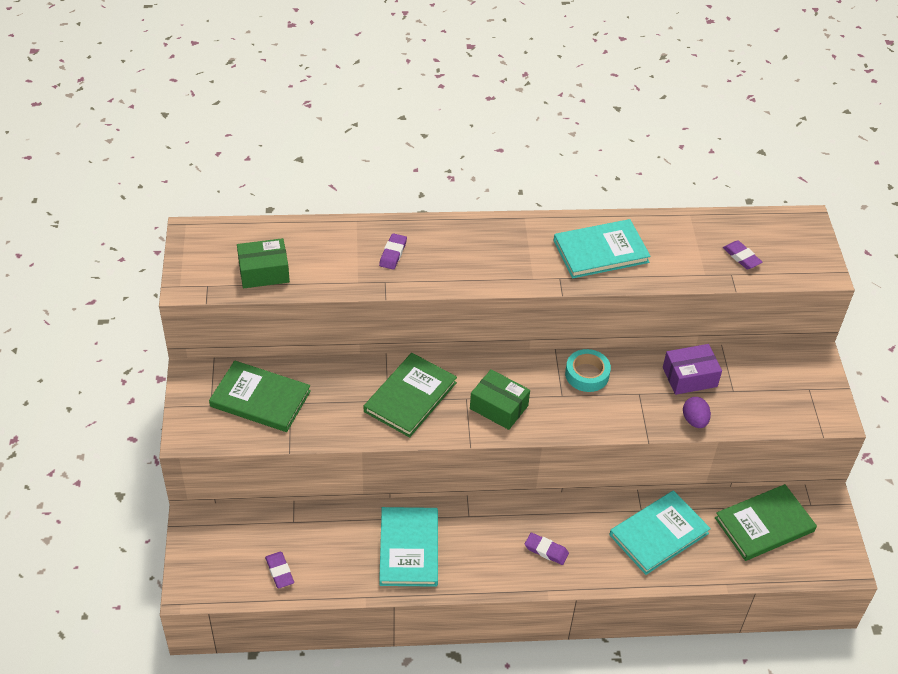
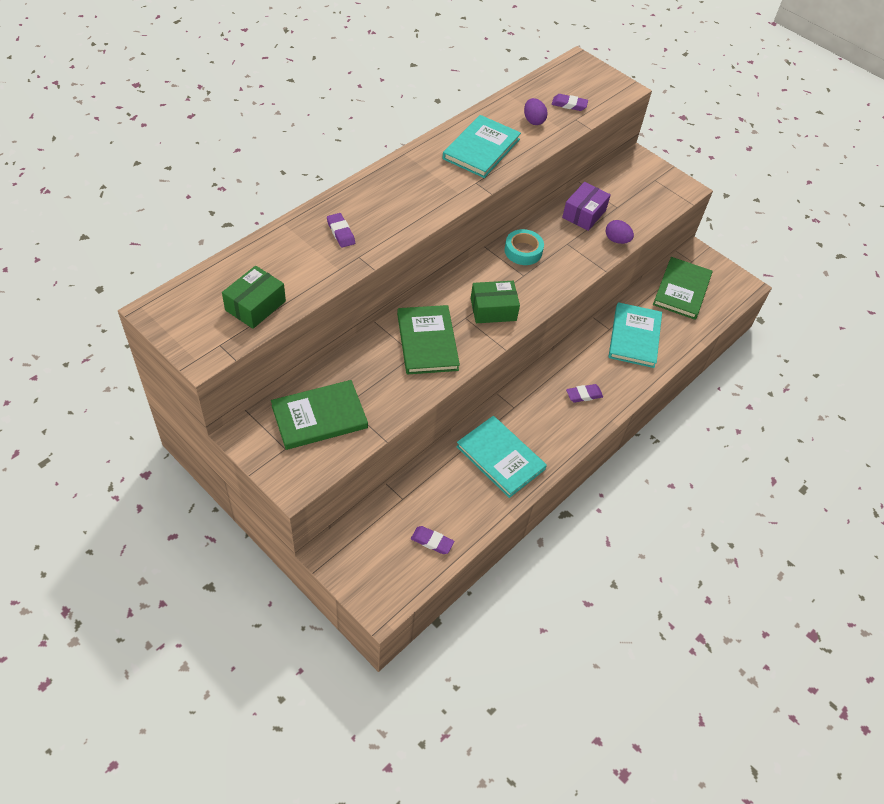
camera: 45 degrees left, 5 degrees up
(684, 253) = (533, 121): none -> purple egg

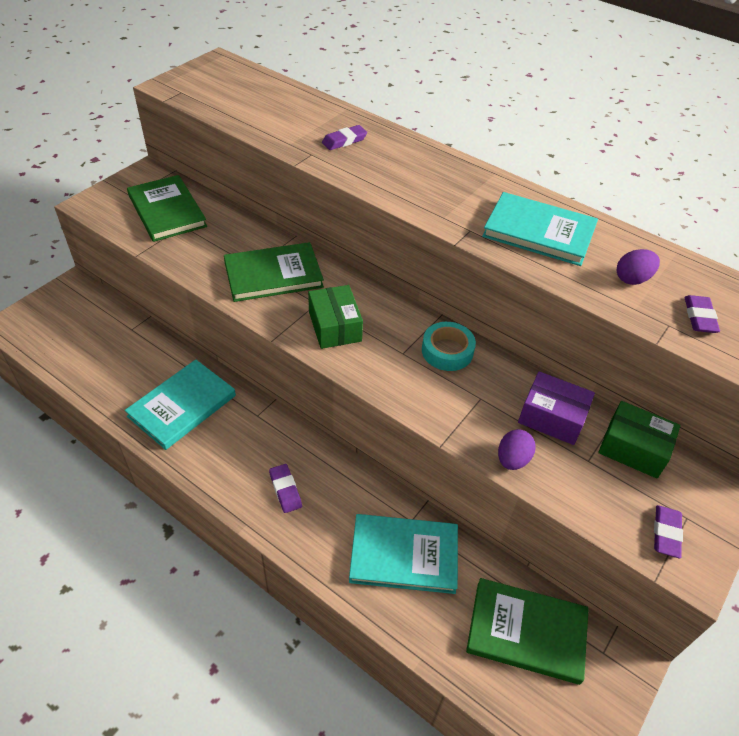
camera: 85 degrees right, 5 degrees down
(255, 306) = (230, 104): green box -> green box (633, 448)
(432, 541) = (77, 355): purple eraser -> purple eraser (666, 533)

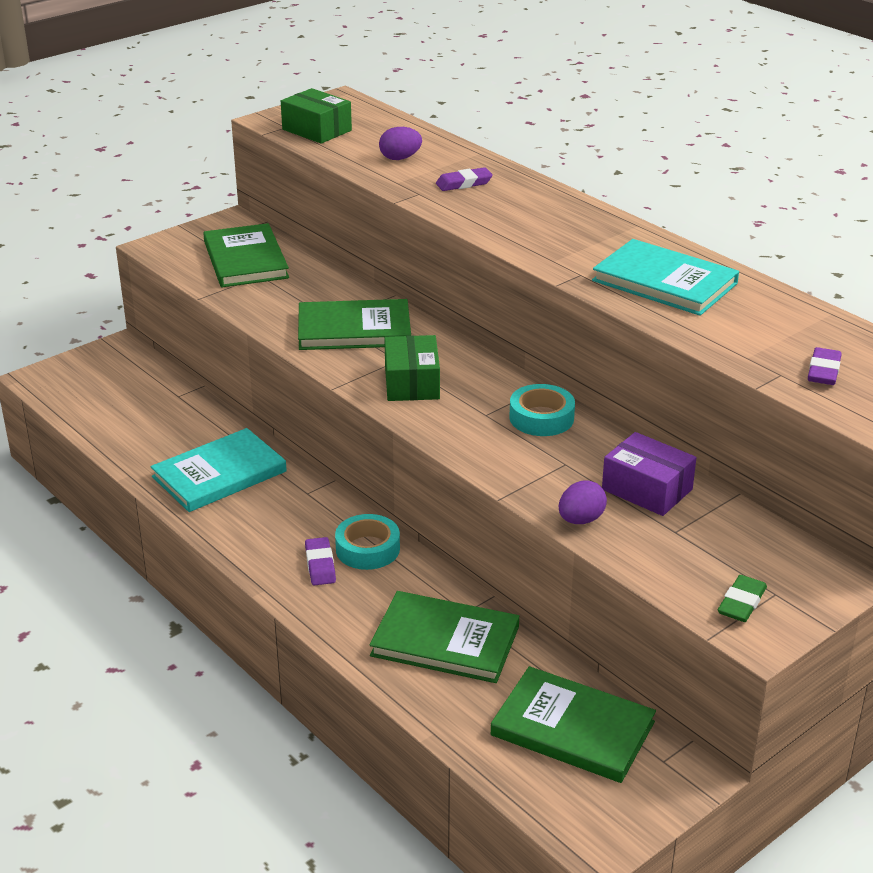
camera: 15 degrees right, 15 degrees down
(319, 467) = (367, 549): none -> turquoise tape
(404, 555) = (445, 641): turquoise book -> green book
(632, 279) = (759, 332): purple egg -> purple egg (400, 158)
(633, 448) = (737, 527): green box -> green box (316, 130)
(666, 533) = (741, 603): purple eraser -> green eraser

